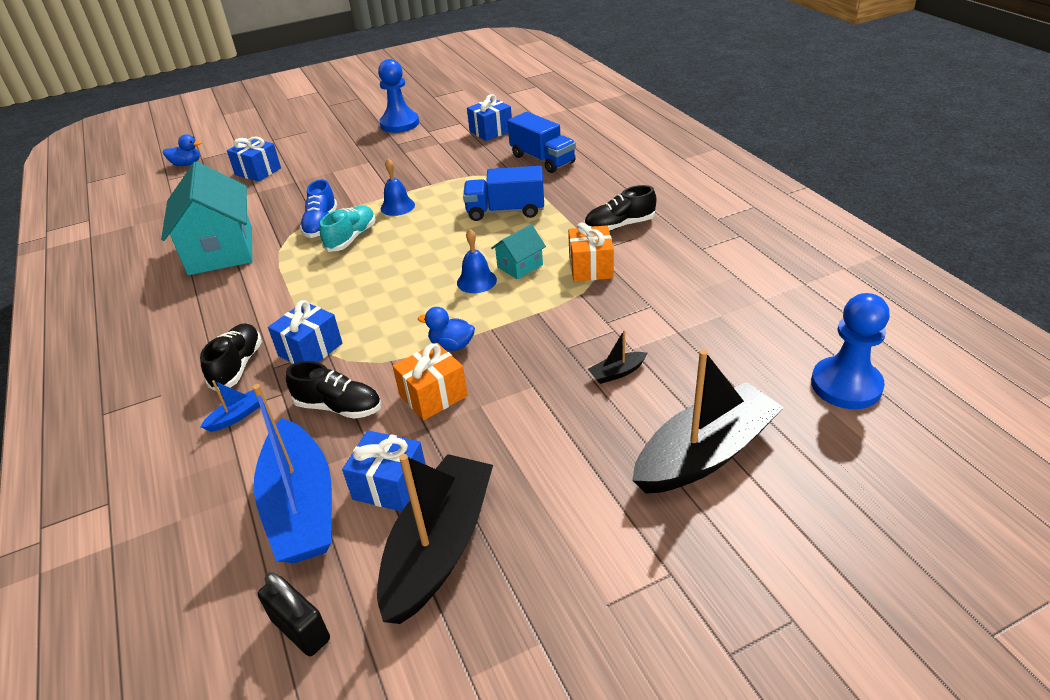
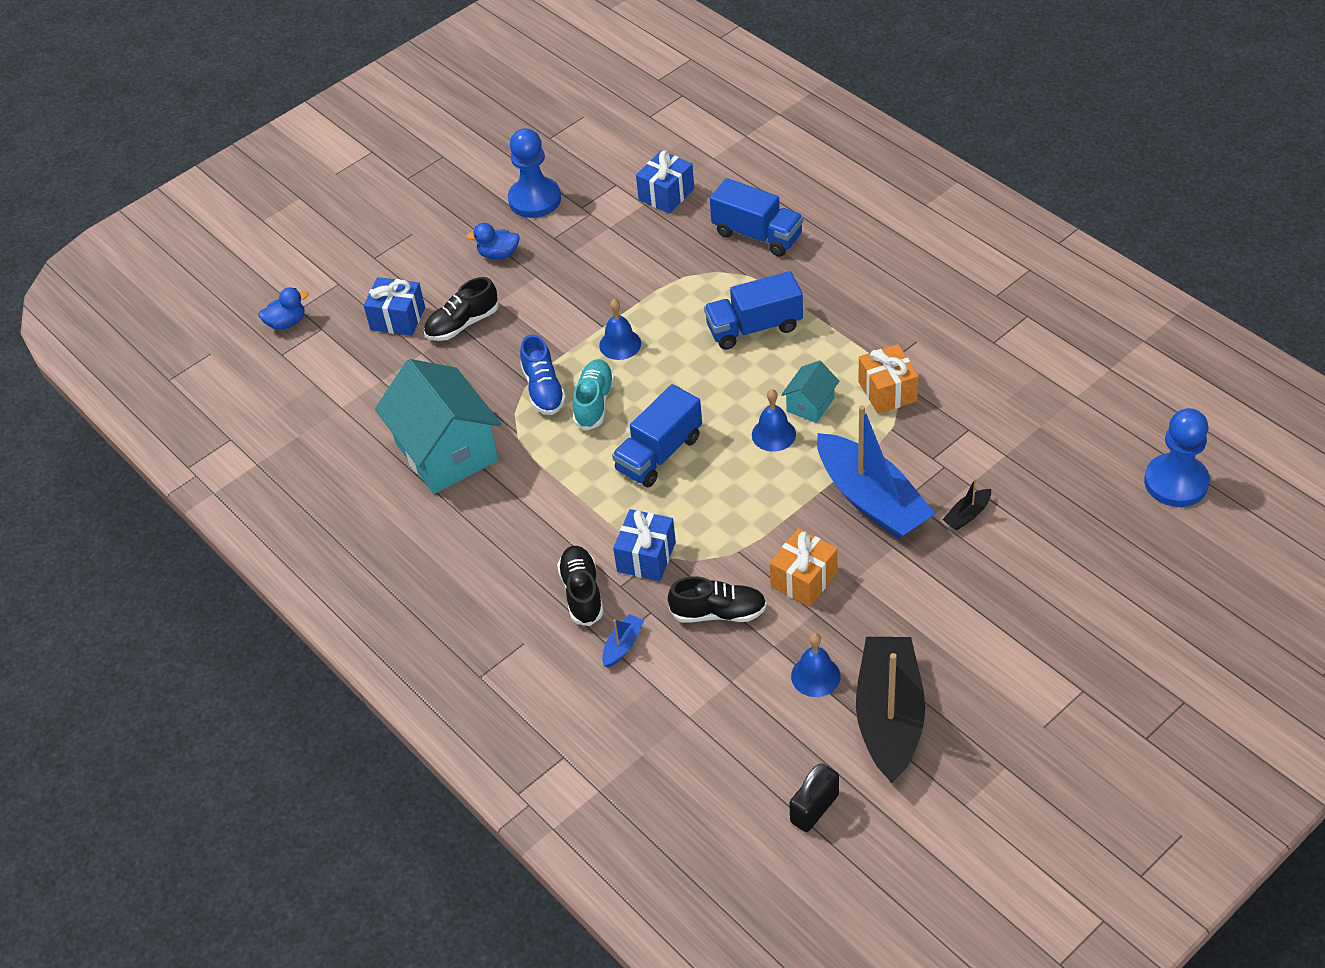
camera: 15 degrees left, 10 degrees up
(300, 629) = (814, 809): black padlock -> black padlock turned 75 degrees counterclockwise
(301, 507) = (748, 714): blue boat -> blue boat (871, 499)
(375, 278) = (659, 454): none -> blue truck
(390, 485) = (815, 676): blue gift -> blue bell
(452, 345) = (791, 519): blue duck -> blue duck (498, 254)
(619, 225) = (894, 325): black shoe -> black shoe (462, 324)
(705, 453) = (1075, 579): black boat -> none

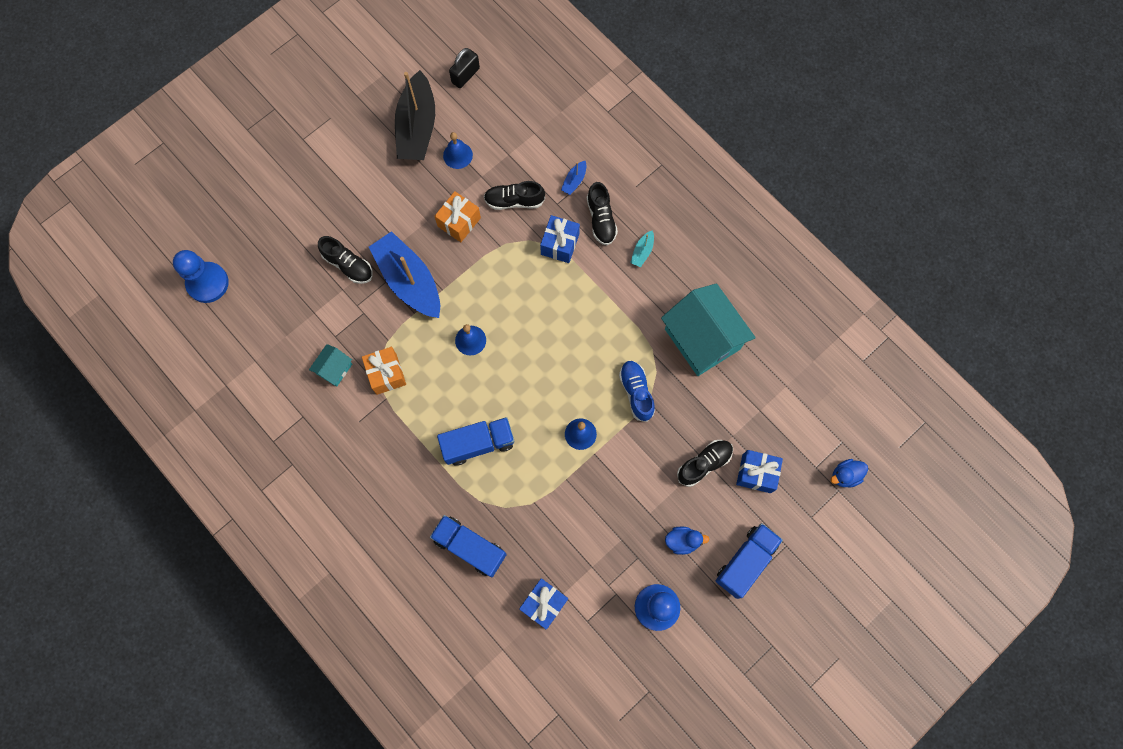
camera: 175 degrees right, 25 degrees up
(521, 553) = (642, 252): none -> turquoise boat
(594, 402) = (598, 377): turquoise shoe -> none
(659, 454) = (551, 328): blue truck -> blue truck (745, 562)
(810, 404) = (442, 365): turquoise house -> turquoise house (334, 369)
(967, 515) = (348, 265): black boat -> black shoe

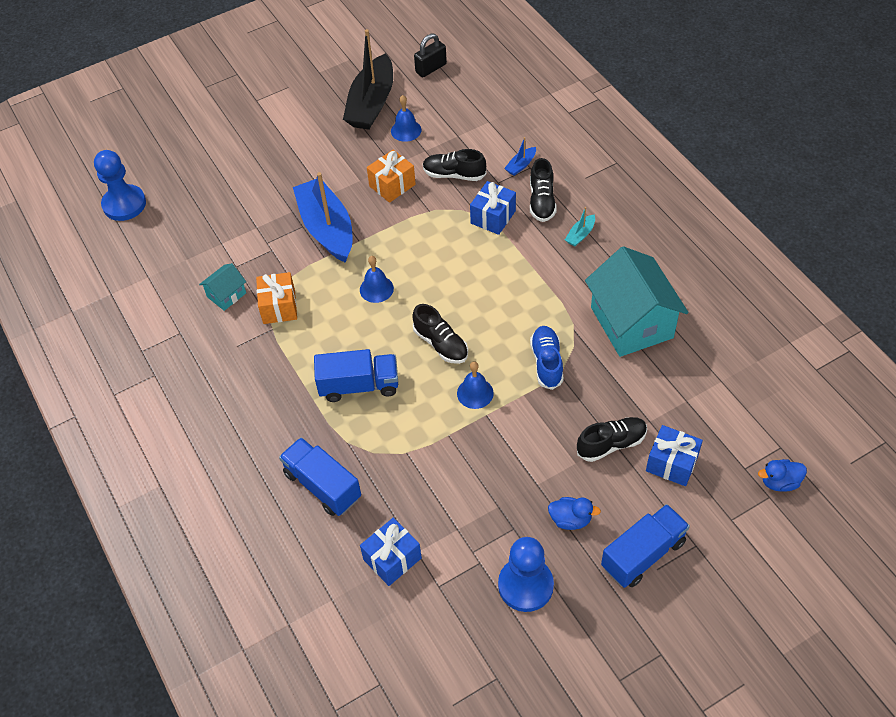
camera: 15 degrees right, 20 degrees down
(348, 265) = (269, 207): black shoe -> black shoe (441, 344)

